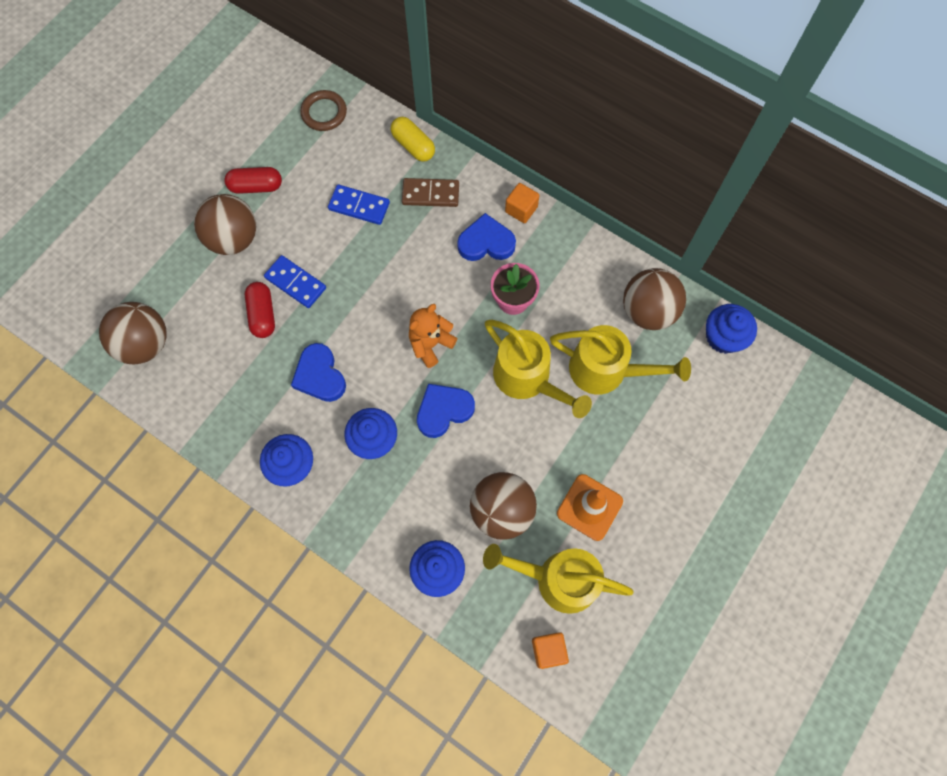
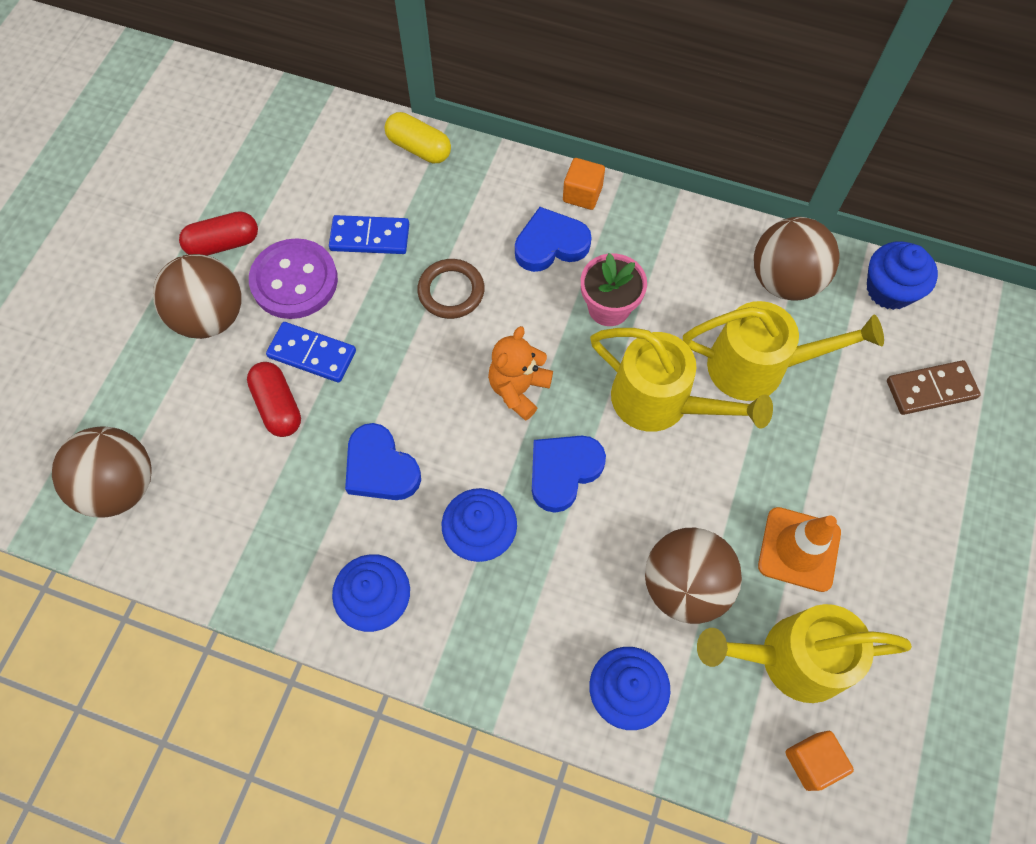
camera: 15 degrees left, 5 degrees down
(298, 226) = (294, 281): none -> purple button
(324, 113) = (290, 133): brown ring -> brown ring (451, 291)
(430, 194) = (459, 201): brown domino -> brown domino (930, 389)

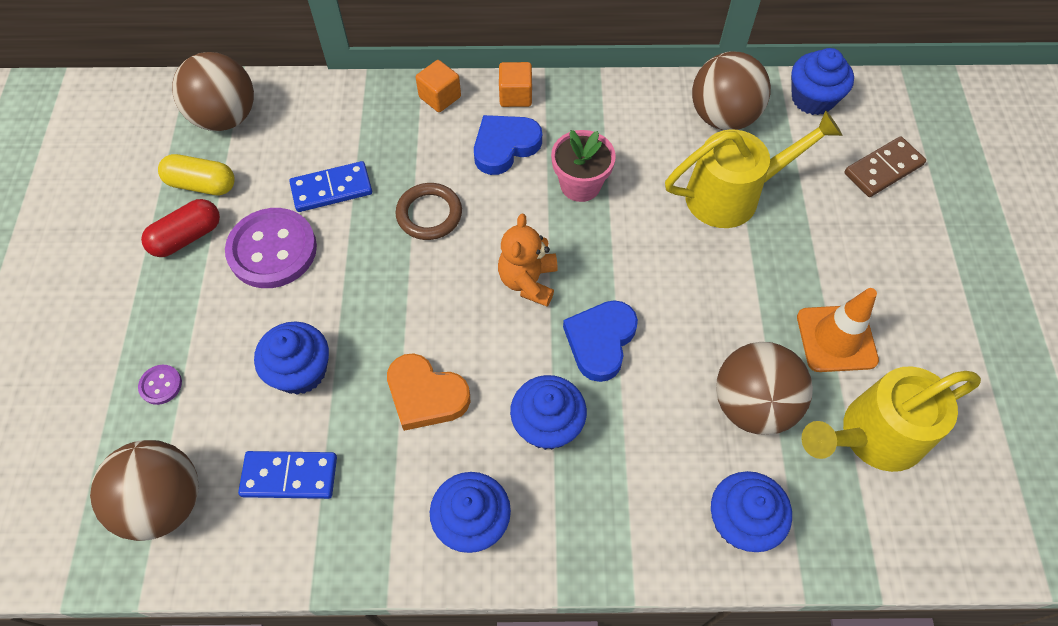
camera: 20 degrees left, 5 degrees down
(153, 378) = (161, 385): none -> purple button
(210, 317) = (199, 309): brown ball -> brown ball (226, 117)
(278, 406) = (301, 371): red capsule -> blue cupcake
(312, 354) = (316, 311): blue domino -> blue domino (289, 476)
(380, 468) = (426, 395): blue heart -> orange heart
(419, 148) = (348, 98): yellow capsule -> yellow capsule (202, 184)
(662, 403) = (663, 252): yellow watering can -> none
(812, 761) = (931, 521): orange cube -> orange cube (440, 97)

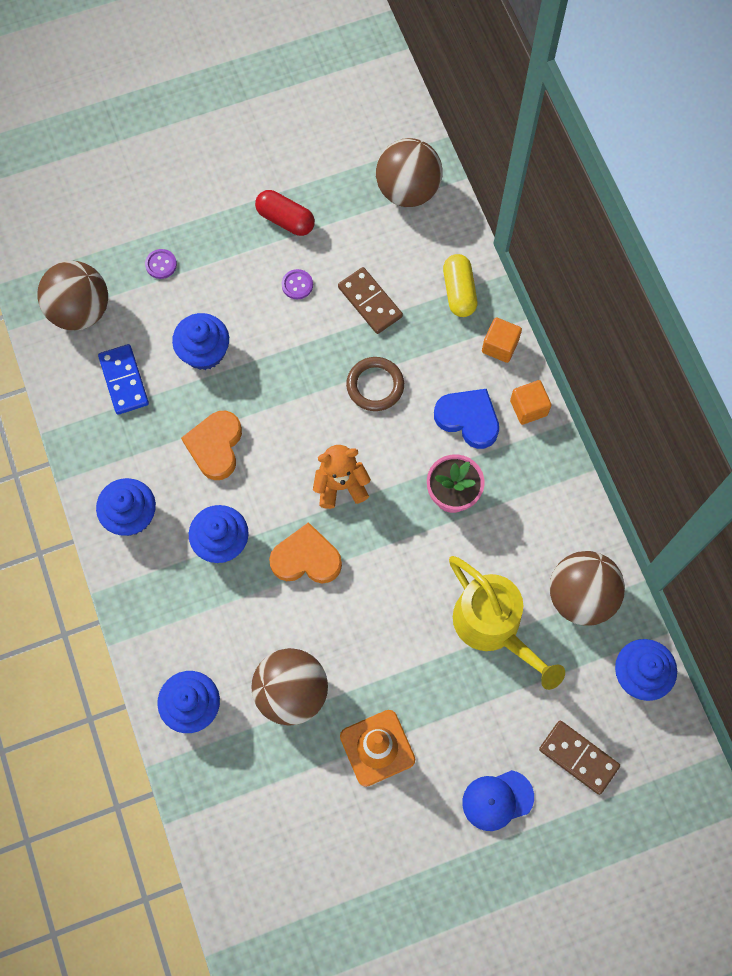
camera: 70 degrees right, 10 degrees up
(202, 184) = (336, 206): yellow capsule -> yellow capsule (459, 292)
(272, 250) = (297, 285): purple button -> purple button, size x0.43
(332, 189) = (370, 302): blue domino -> brown domino
(600, 341) = (306, 558): blue heart -> orange heart
(871, 436) = (296, 793): yellow watering can -> none
(913, 248) = (497, 800): none -> blue cap

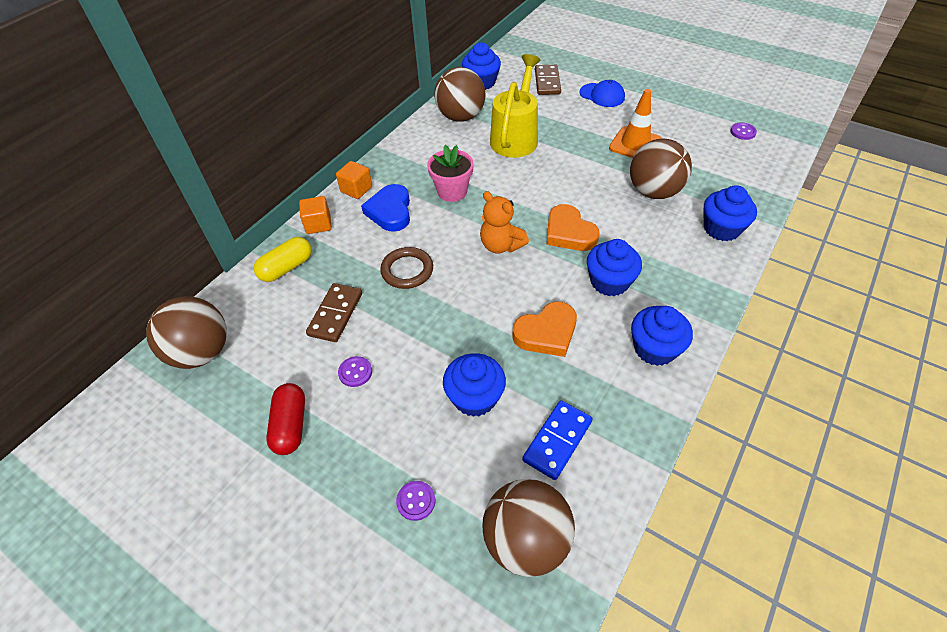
camera: 125 degrees left, 20 degrees down
(298, 896) = (743, 132): none -> purple button

